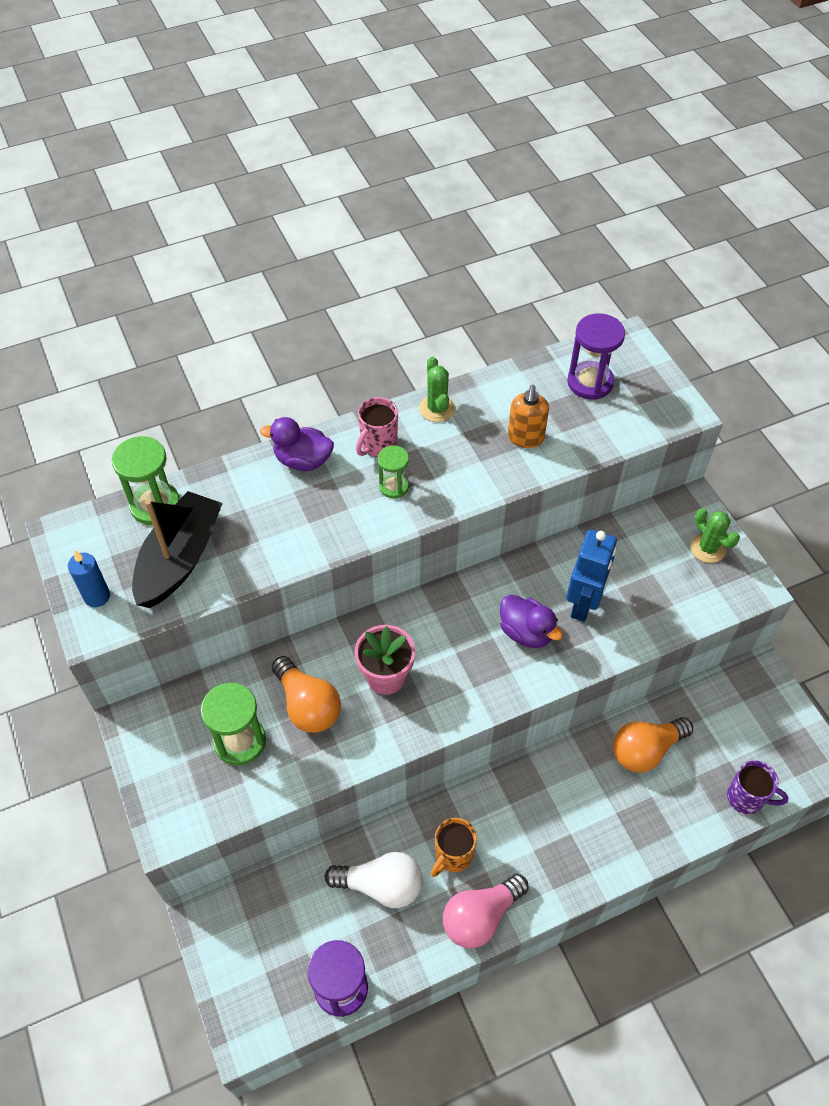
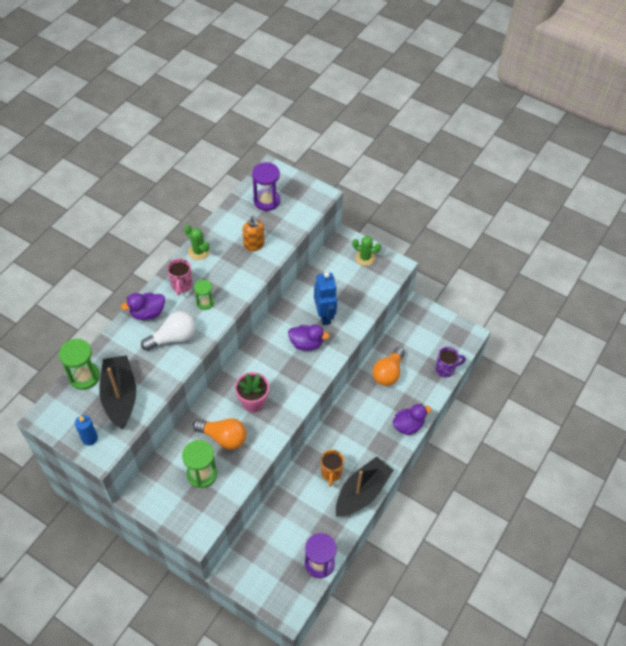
camera: 35 degrees left, 0 degrees up
(381, 885) = (306, 507): white light bulb -> white light bulb (173, 338)
(480, 916) = (362, 492): pink light bulb -> black boat
(624, 854) = (408, 425): none -> purple duck

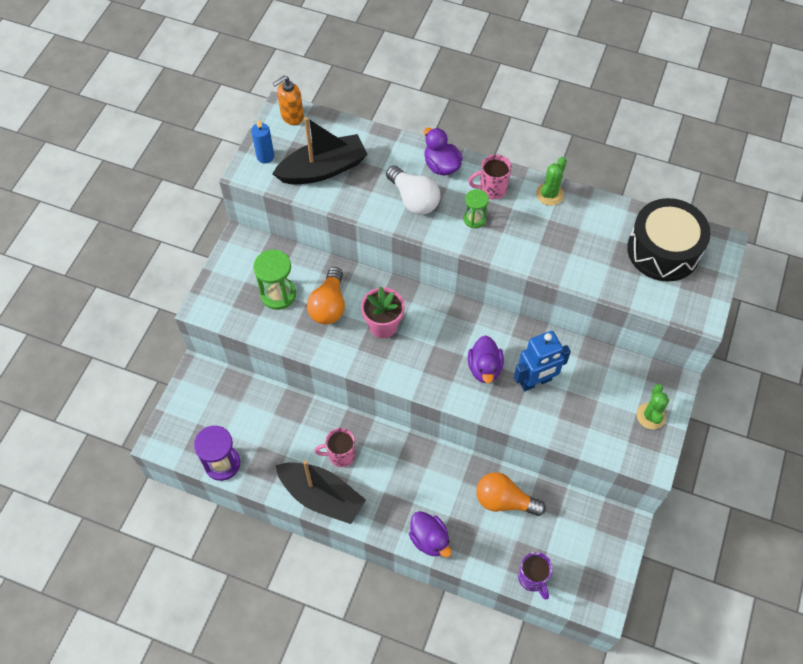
camera: 80 degrees right, 5 degrees up
(84, 376) = (340, 130): green hourglass -> none
(254, 245) = (582, 252): orange soap dispenser -> orange soap dispenser (292, 116)
(266, 201) = (663, 250): purple hourglass -> black drum
(331, 473) = (340, 455): orange mug -> pink mug

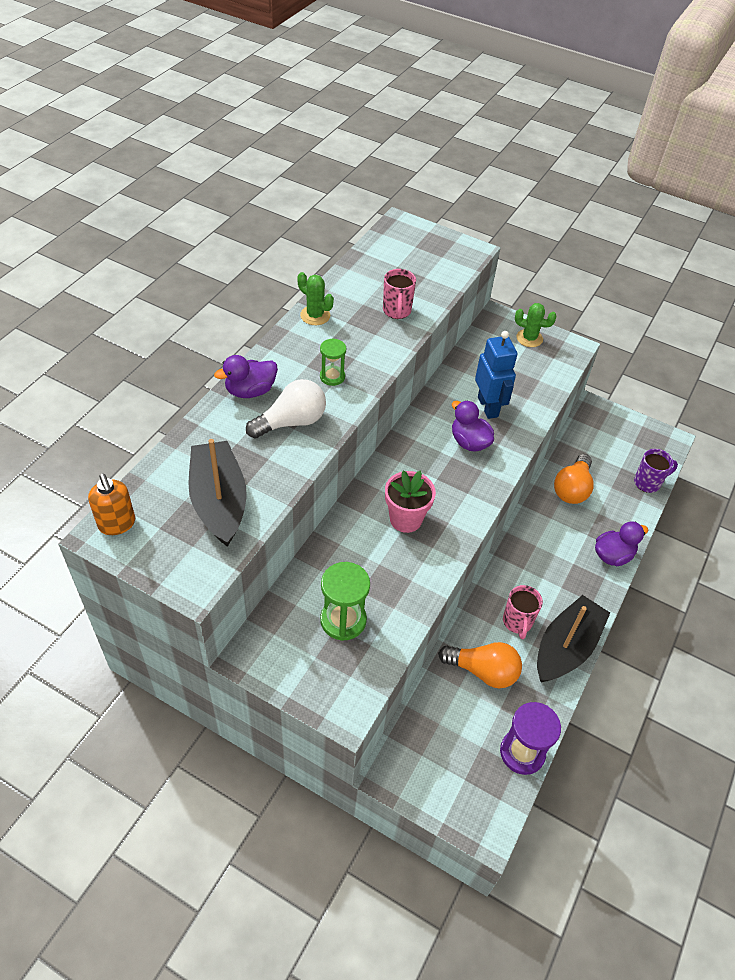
camera: 85 degrees left, 10 degrees down
(265, 156) = (176, 562): blue candle -> none
(329, 305) = (369, 568): orange light bulb -> orange light bulb (483, 671)
(484, 368) = (469, 442): purple duck -> purple duck turned 135 degrees counterclockwise
(491, 189) = (296, 356): pink mug -> pink mug (397, 311)
(663, 250) = (400, 257): black drum -> none

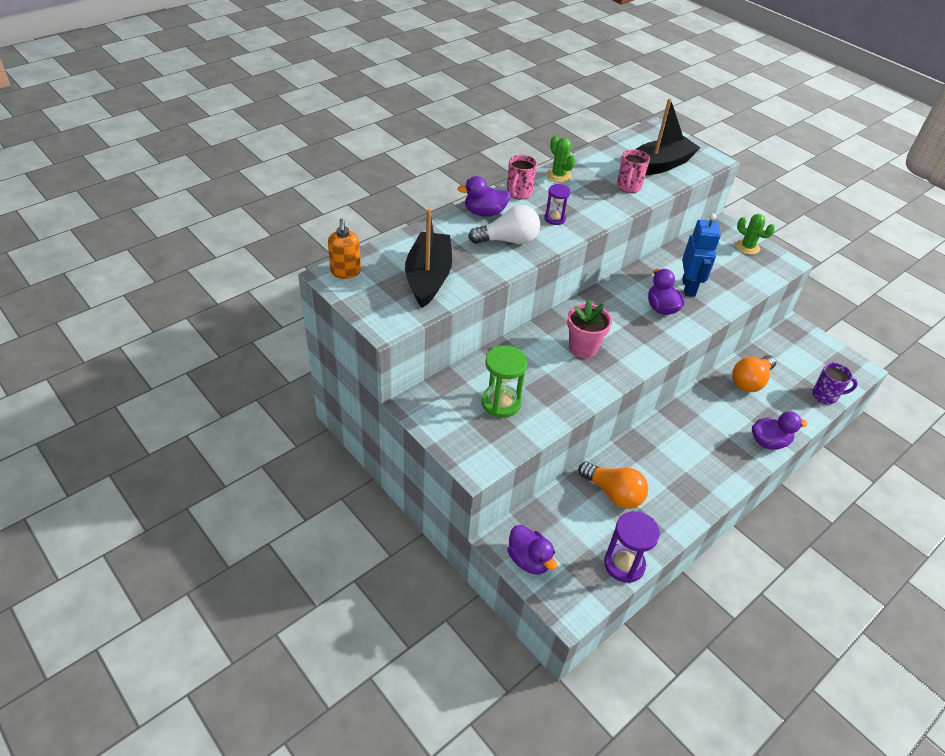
camera: 20 degrees right, 5 degrees down
(332, 377) = (554, 219): green hourglass -> purple hourglass
(425, 785) = (529, 560): none -> purple duck
(517, 622) = (659, 466): pink mug -> pink mug (518, 193)
(566, 647) = (696, 498): black boat -> black boat (659, 165)

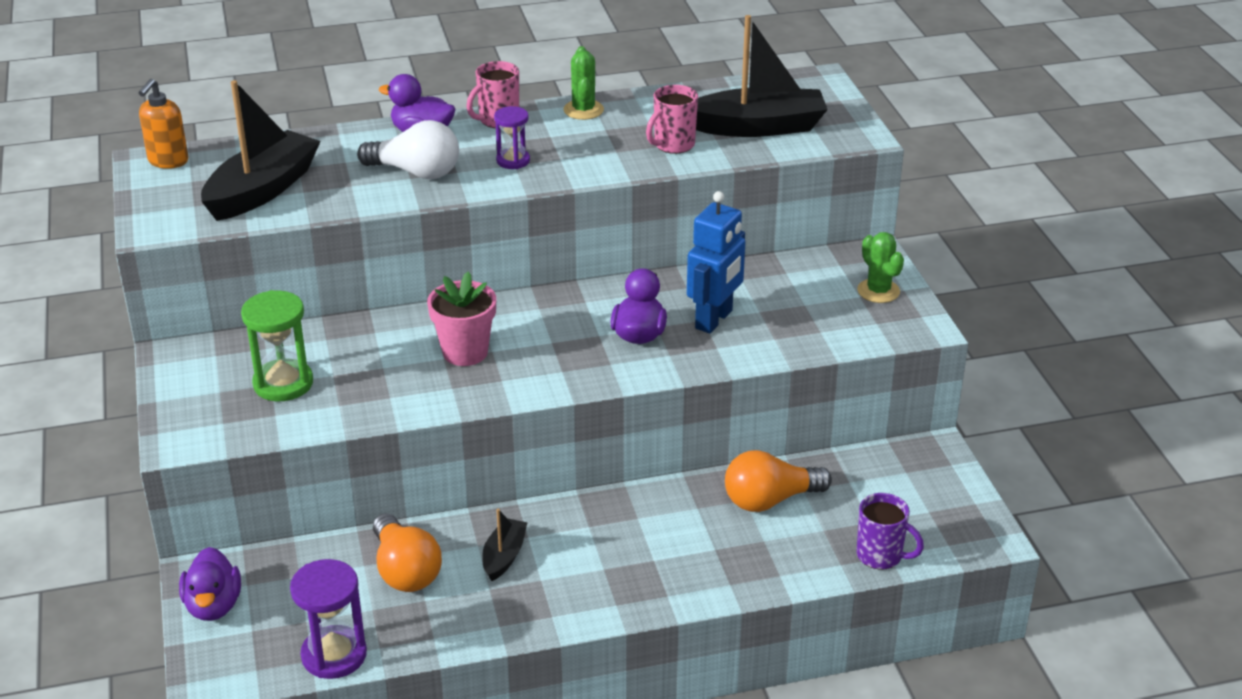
camera: 30 degrees right, 10 degrees down
(655, 464) = (504, 556): none -> black boat
(769, 442) = (713, 585): purple duck -> none

